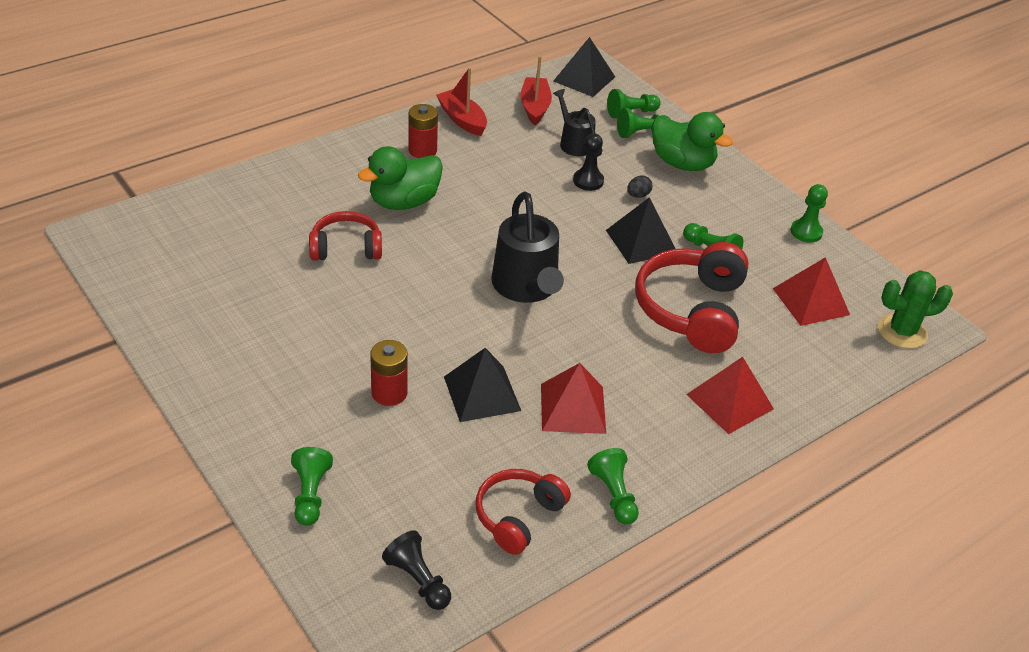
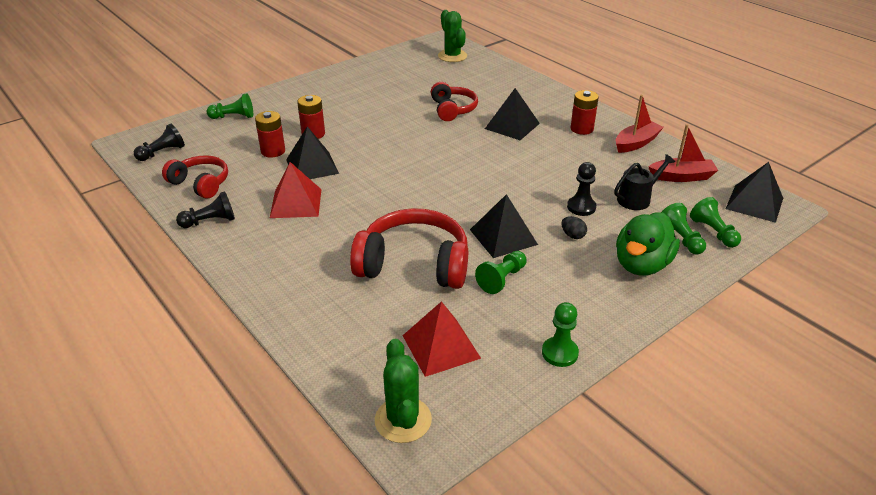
camera: 90 degrees right, 5 degrees down
(165, 230) = (452, 56): none -> green cactus
(404, 202) = (512, 126): green duck -> black pyramid
(434, 437) = (273, 151): none -> red battery
(526, 286) = (428, 180): black watering can -> none
(614, 495) = (210, 221): green pawn -> black pawn
(729, 401) = (299, 282): red pyramid -> none

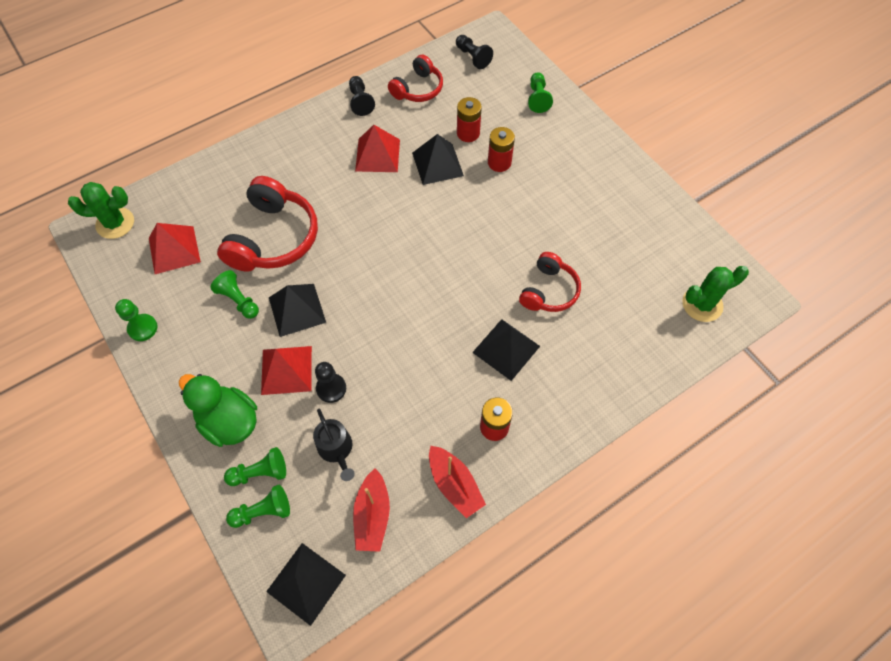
camera: 95 degrees right, 25 degrees up
(452, 109) = (549, 291): red headphones -> red headphones turned 60 degrees counterclockwise
(572, 235) = (286, 370): black egg -> red pyramid

